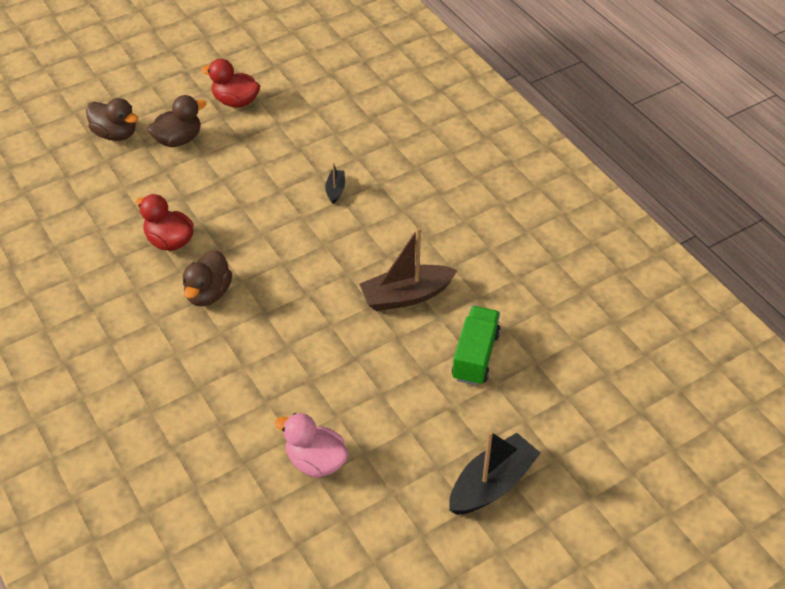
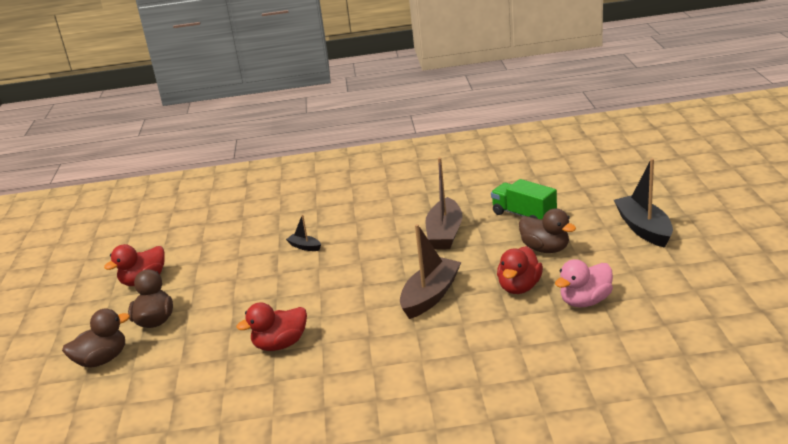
camera: 60 degrees left, 20 degrees down
(208, 293) = (364, 330): brown duck -> brown duck (545, 249)
(282, 324) = (430, 296): none -> brown boat
(323, 395) = (519, 287): none -> red duck

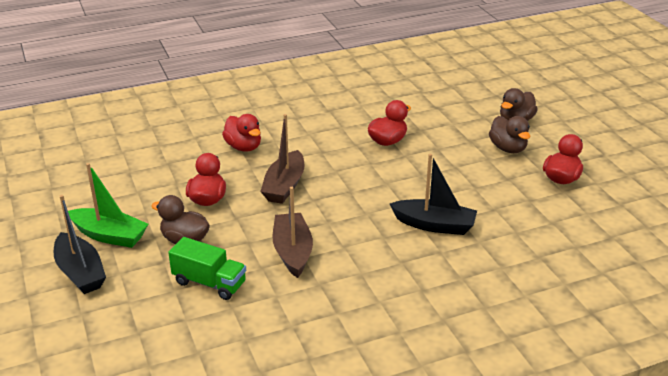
camera: 160 degrees right, 5 degrees up
(304, 247) = (434, 225): black boat -> black boat, size x2.07
(465, 354) = (244, 147): none -> red duck
(585, 301) = (151, 192): pink duck -> none
(624, 258) = (109, 235): none -> green boat

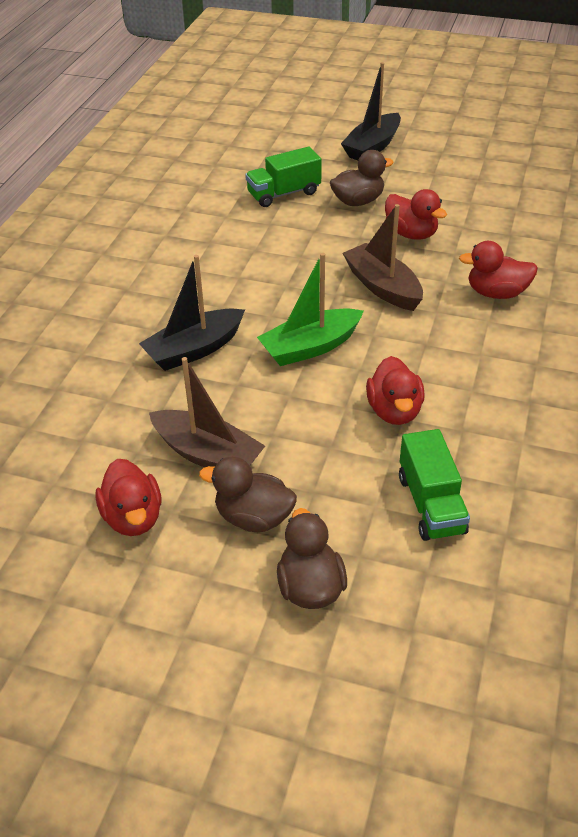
camera: 130 degrees right, 10 degrees up
(80, 272) = (372, 147): black boat -> black boat turned 60 degrees counterclockwise
(109, 235) = (410, 170): green boat -> green boat (310, 347)
(292, 252) = (269, 247): brown boat -> brown boat (207, 454)
(431, 112) = (431, 504): none -> green truck

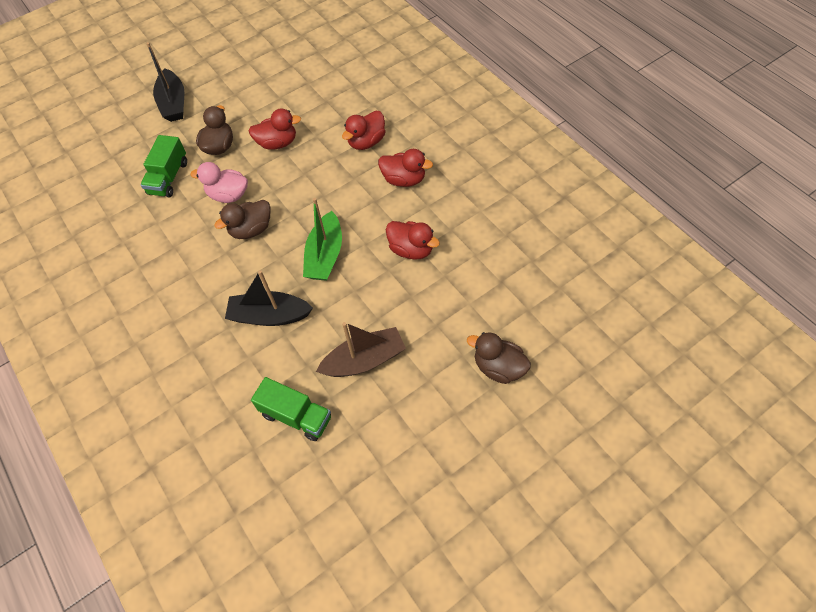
camera: 50 degrees left, 15 degrees up
(133, 517) = (381, 427): red duck -> red duck (404, 179)
(194, 349) = (269, 316): black boat -> black boat turned 90 degrees clockwise
(253, 517) = (431, 365): brown duck -> brown duck (251, 229)
(307, 240) = (228, 195): none -> pink duck
(382, 287) = (309, 188): brown boat -> none
(431, 504) = (488, 278): green truck -> green truck (296, 416)

